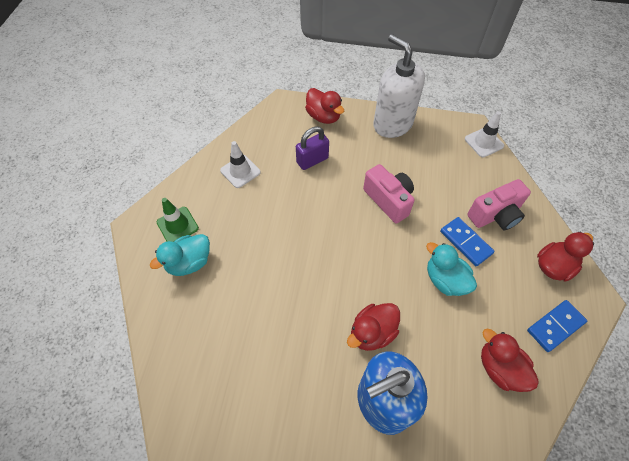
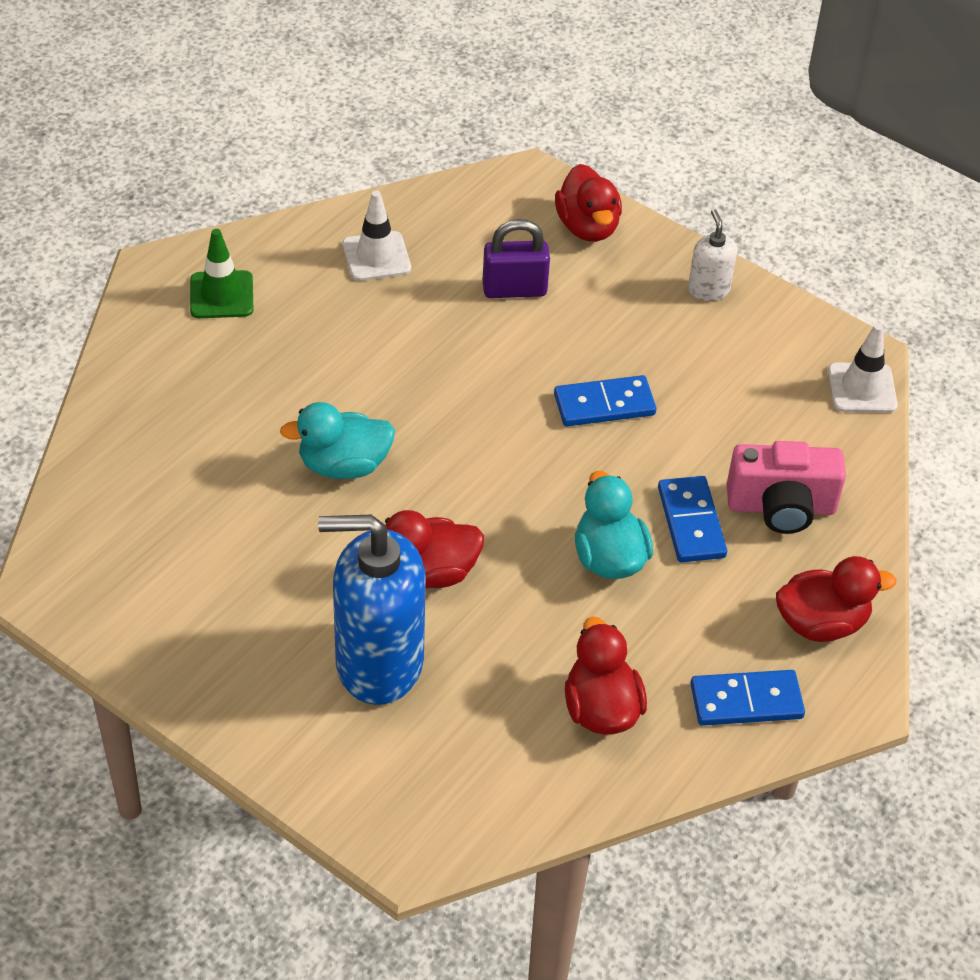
camera: 25 degrees right, 10 degrees down
(189, 263) = (207, 355): turquoise duck -> turquoise duck (343, 465)
(389, 200) = (604, 405): pink camera -> blue domino
(392, 124) = (708, 289): white soap dispenser -> white soap dispenser, size x0.47

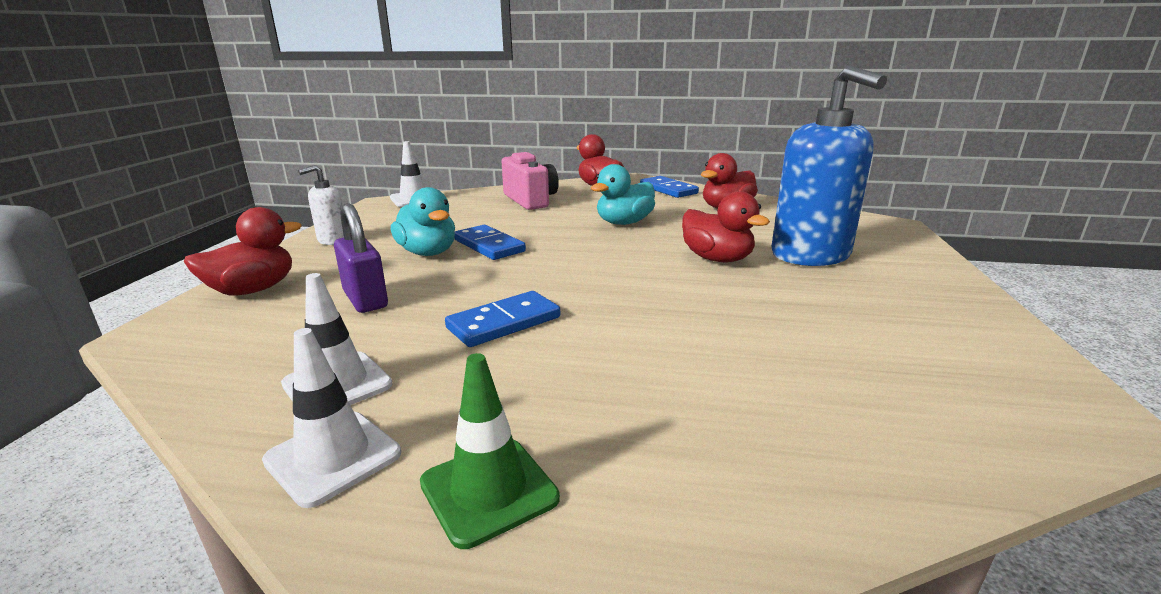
camera: 115 degrees left, 25 degrees down
(297, 246) = (333, 457): none -> white traffic cone
(343, 465) = (670, 312): turquoise duck -> turquoise duck (428, 253)
(691, 522) = (568, 213): blue domino -> blue domino (504, 323)

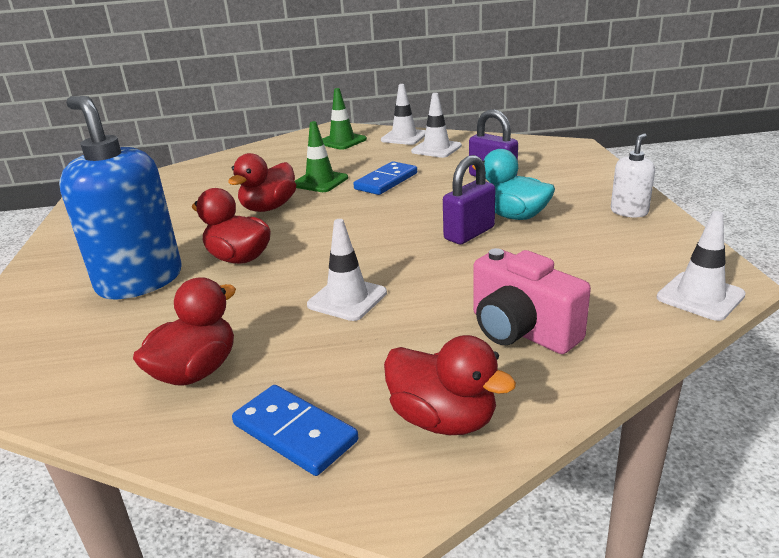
camera: 165 degrees right, 5 degrees up
(253, 290) = (579, 168): red duck -> red duck (269, 208)
(489, 246) = (469, 233): blue domino -> purple padlock
(603, 345) = (320, 181): none -> green traffic cone
(624, 223) = (347, 299): turquoise duck -> white traffic cone

